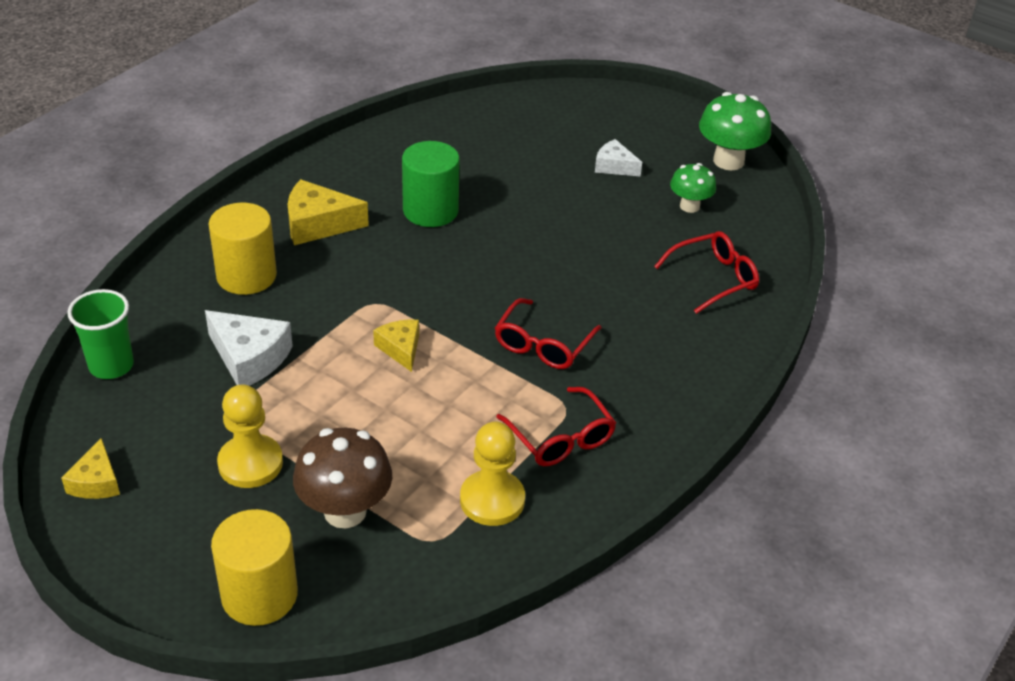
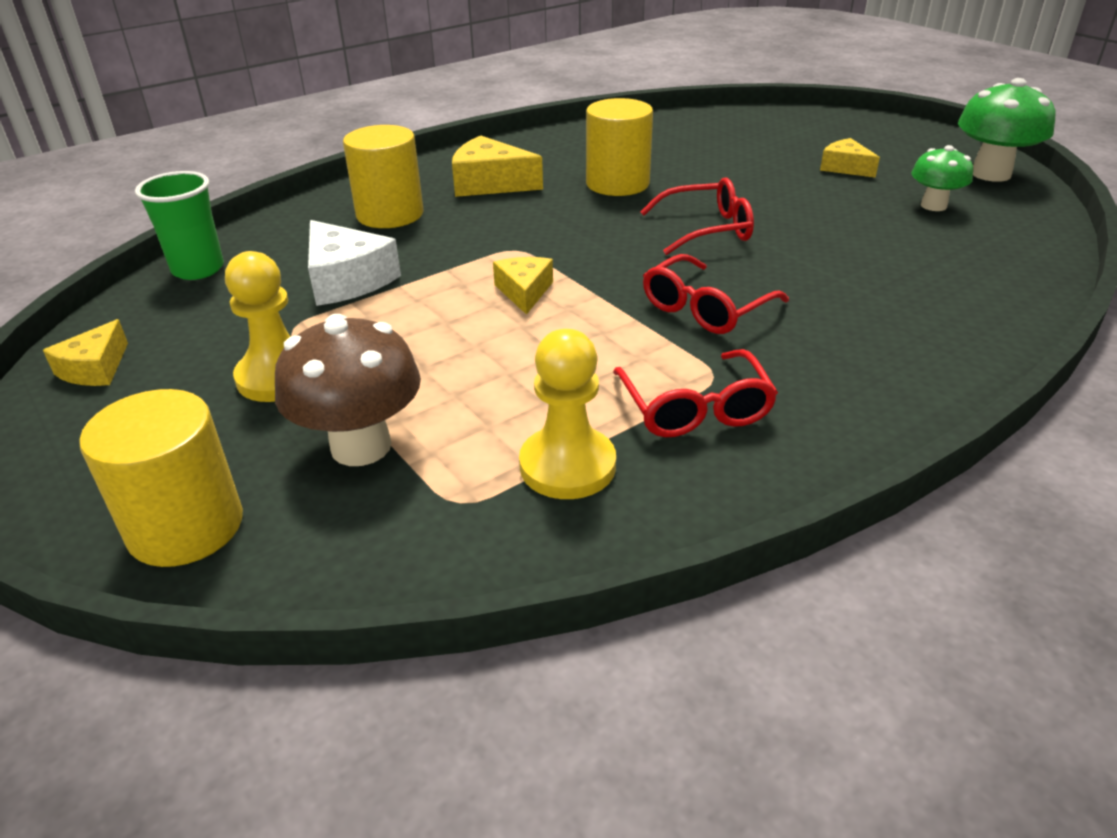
camera: 20 degrees right, 5 degrees down
(430, 210) = (617, 184): green cylinder -> yellow cylinder
(614, 166) = (845, 167): white cheese -> yellow cheese
(714, 278) = (956, 271): red glasses -> red glasses (707, 229)

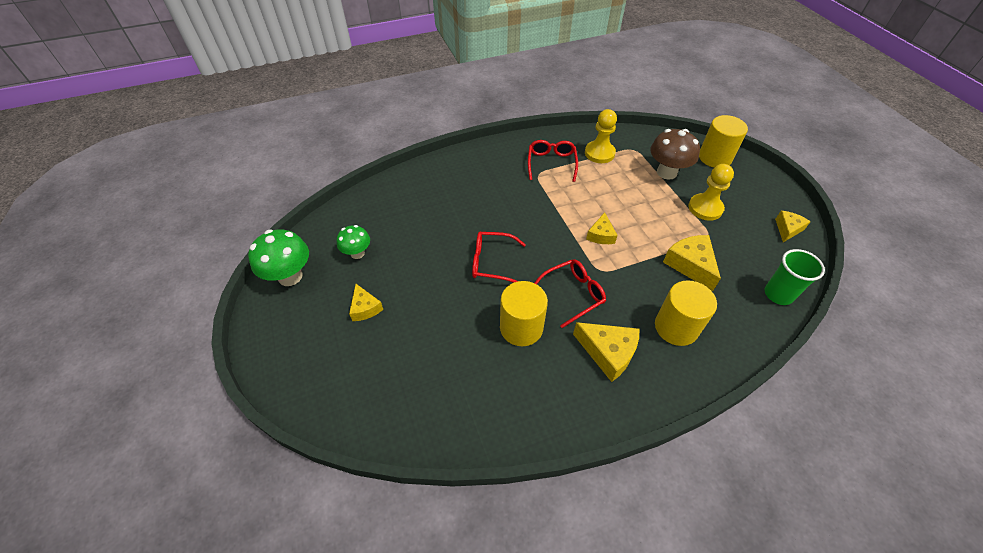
camera: 165 degrees left, 15 degrees up
(347, 280) = (690, 265): white cheese -> yellow cheese
(705, 308) = (524, 206): red glasses -> red glasses (573, 294)

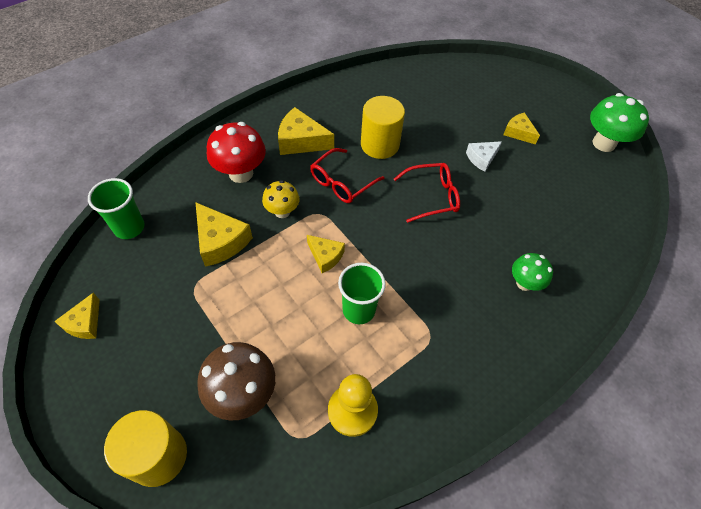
camera: 160 degrees right, 5 degrees up
(357, 253) = (566, 176): green mushroom -> green mushroom (524, 283)
(423, 288) = (482, 158): none -> white cheese
(551, 163) = (419, 364): red glasses -> none
(583, 197) = (358, 310): none -> green cup
(601, 235) = (325, 256): yellow cheese -> yellow cheese turned 135 degrees clockwise
(634, 278) = (282, 211): none -> yellow mushroom
(676, 327) = (241, 173): yellow cylinder -> red mushroom
(705, 208) = (191, 333): yellow pawn -> none

